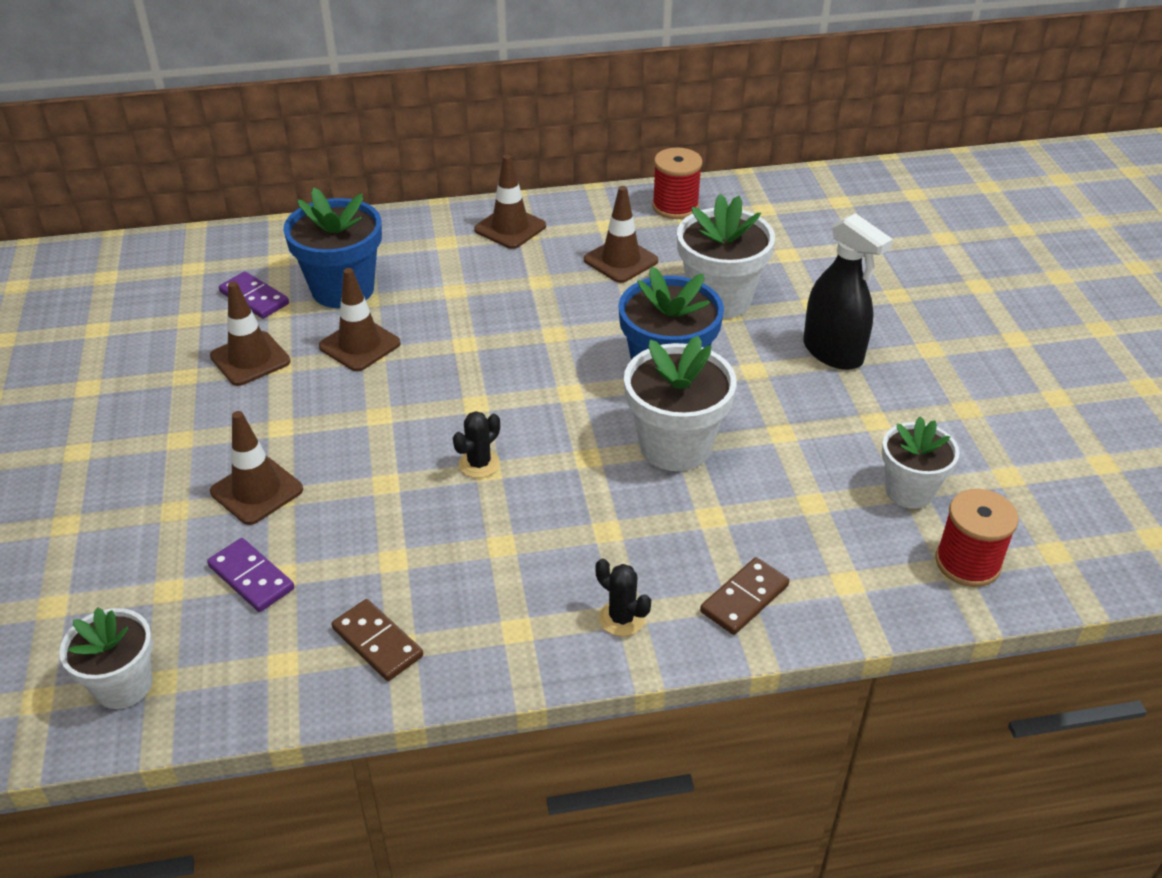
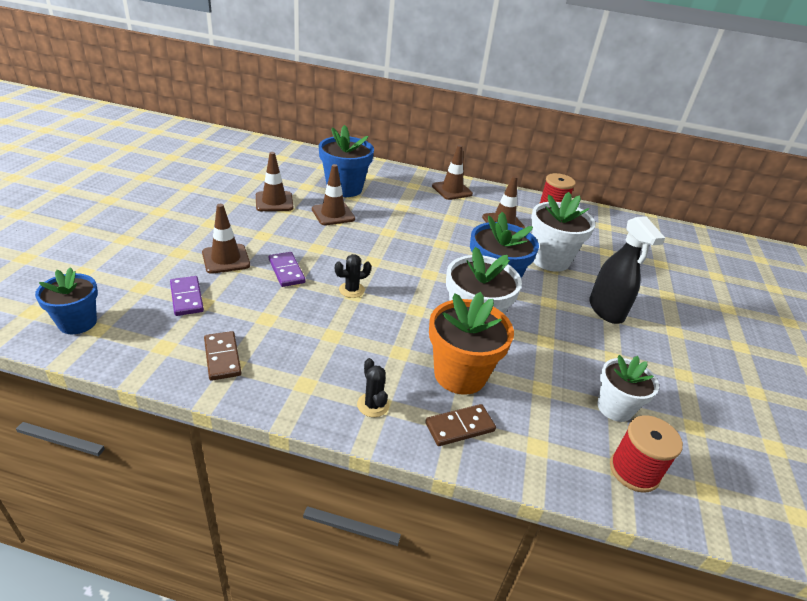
camera: 20 degrees right, 5 degrees down
(123, 685) = (77, 322): white flower pot -> blue flower pot
(254, 298) = (298, 178): purple domino -> purple domino (286, 271)
(703, 528) = (460, 374): none -> orange flower pot

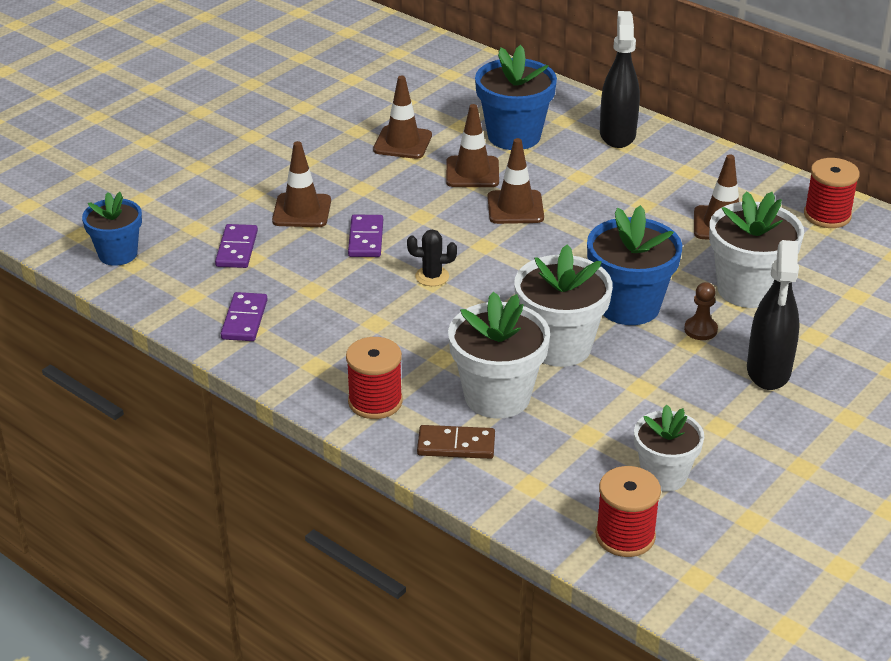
camera: 30 degrees right, 0 degrees up
(222, 357) = (244, 320): brown domino -> purple domino
(373, 405) = (375, 401): black cactus -> red spool
(405, 180) = (617, 134): none -> black spray bottle
(452, 190) = (681, 161): brown traffic cone -> brown traffic cone (515, 208)
(460, 374) = (497, 396): orange flower pot -> white flower pot
(546, 291) = (700, 330): none -> brown pawn

